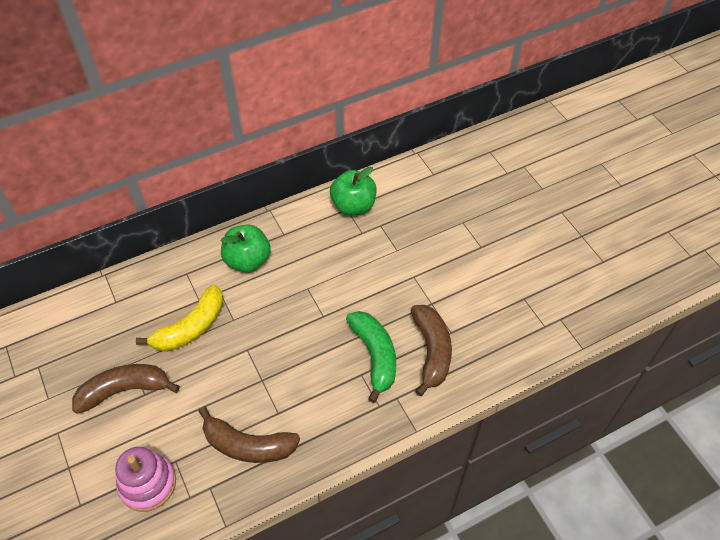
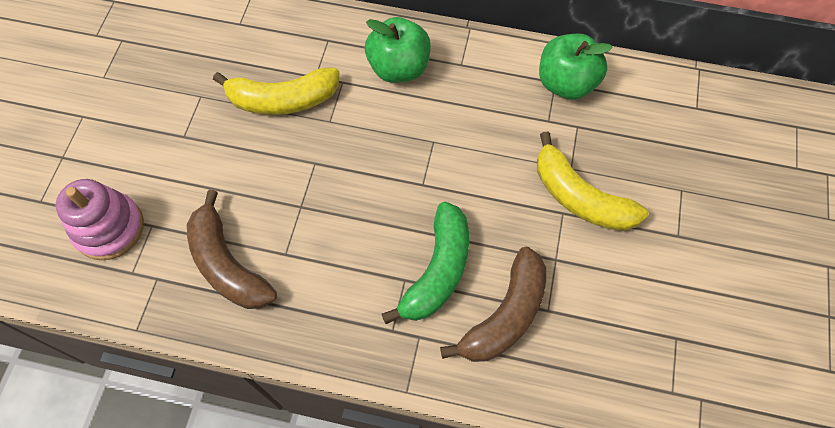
camera: 40 degrees right, 10 degrees up
(124, 390) = (170, 119): brown banana -> none
(415, 262) = (580, 197): none -> yellow banana

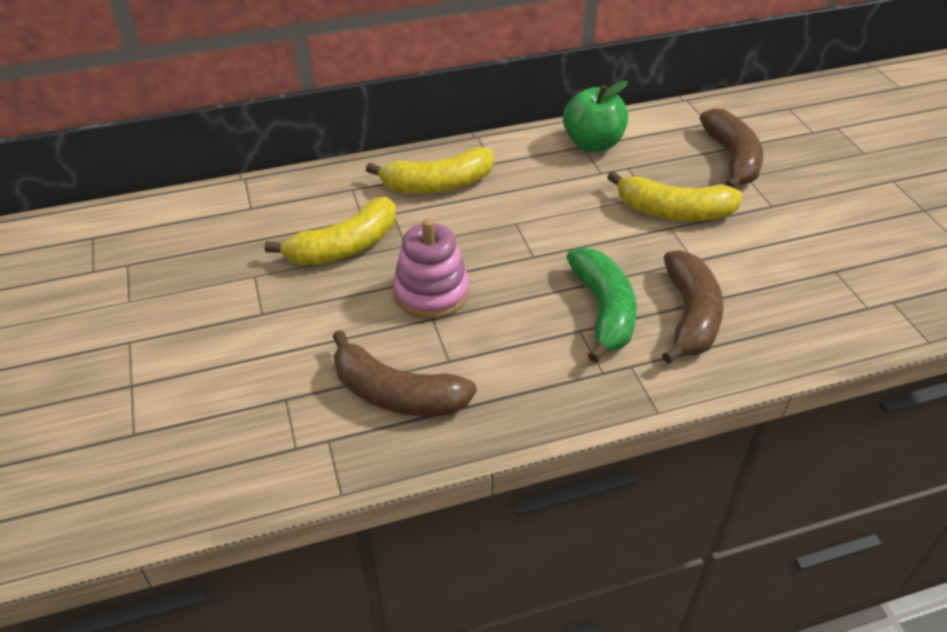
camera: 30 degrees left, 20 degrees down
(109, 228) = (238, 421): pink stacking toy -> pink stacking toy (431, 292)
(399, 68) = (438, 184): green apple -> yellow banana
(685, 162) = (732, 159): none -> brown banana

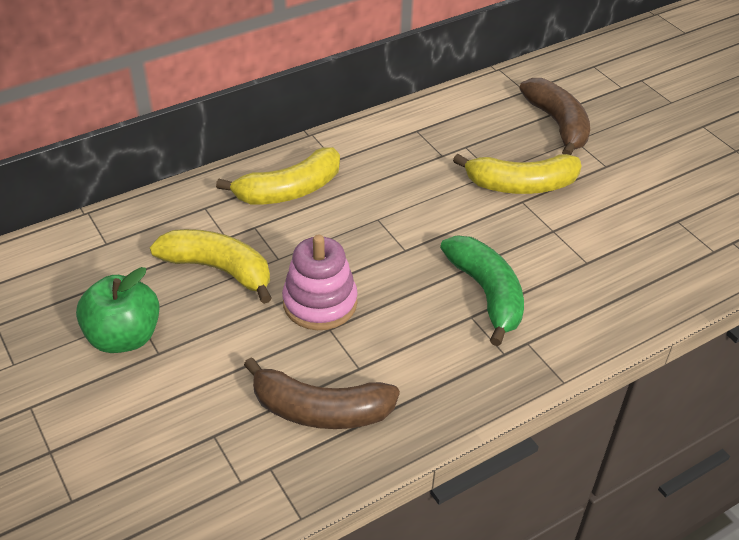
camera: 15 degrees left, 0 degrees up
(345, 247) = (218, 269): yellow banana -> yellow banana turned 105 degrees counterclockwise
(592, 144) = (425, 126): green apple -> green apple (124, 337)
(690, 316) = (565, 285): brown banana -> none

